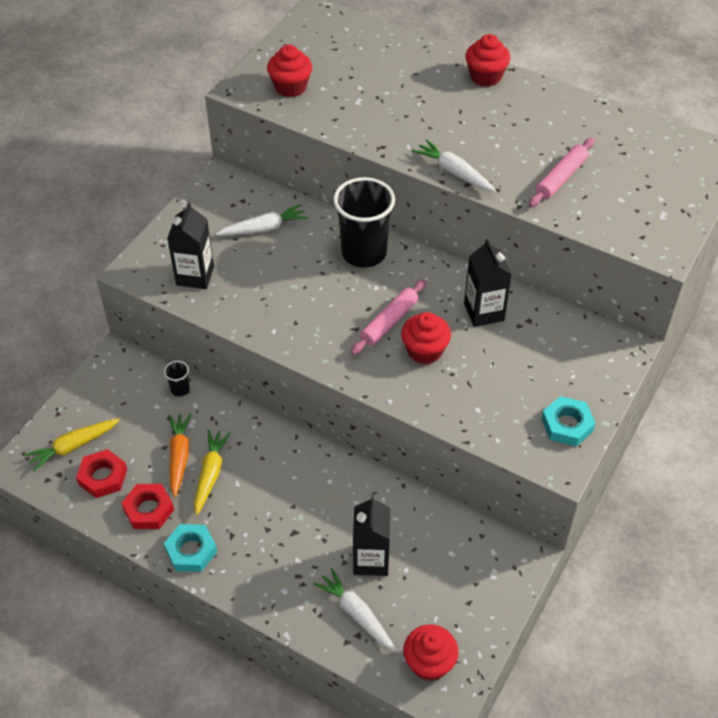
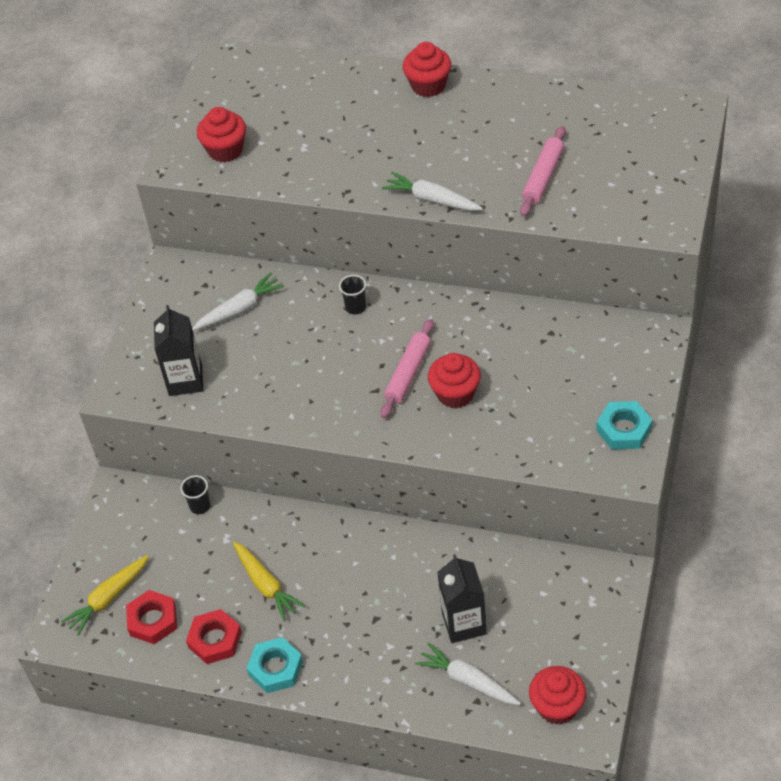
camera: 10 degrees left, 0 degrees up
(179, 456) = (226, 576): orange carrot -> none
(210, 474) = (266, 585): yellow carrot -> yellow carrot turned 150 degrees clockwise
(364, 253) = (355, 307): black cup -> black cup, size x0.42
(484, 312) = (502, 336): black carton -> none

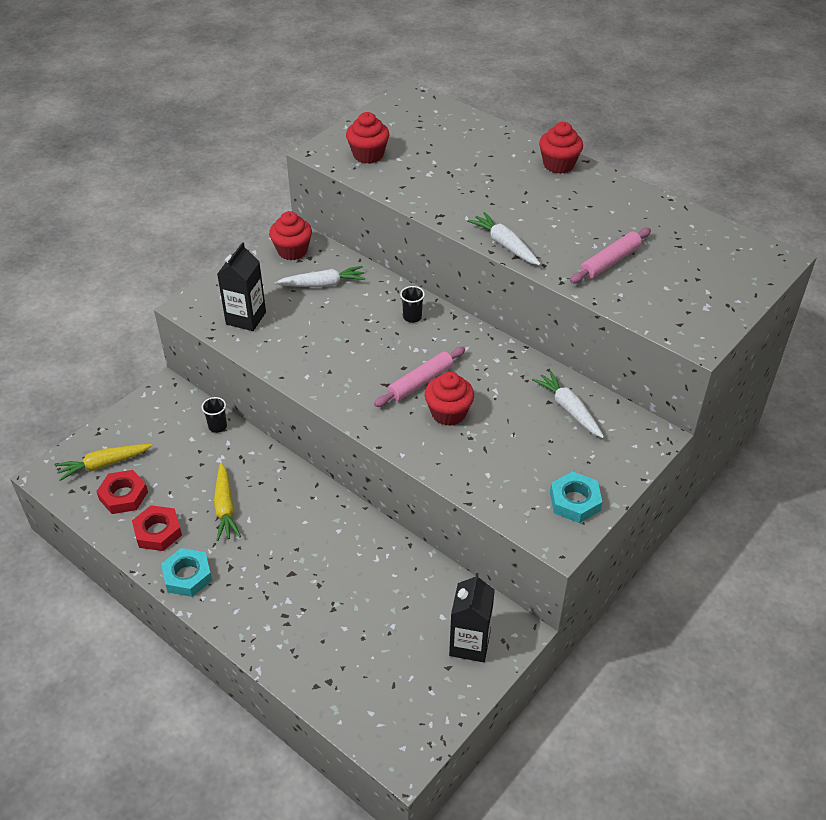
camera: 20 degrees right, 5 degrees down
(464, 623) = (360, 611): black carton -> black carton (469, 644)
(468, 681) = (332, 660): white carrot -> white carrot (569, 409)
(557, 706) = (393, 720): red cupcake -> red cupcake (292, 251)

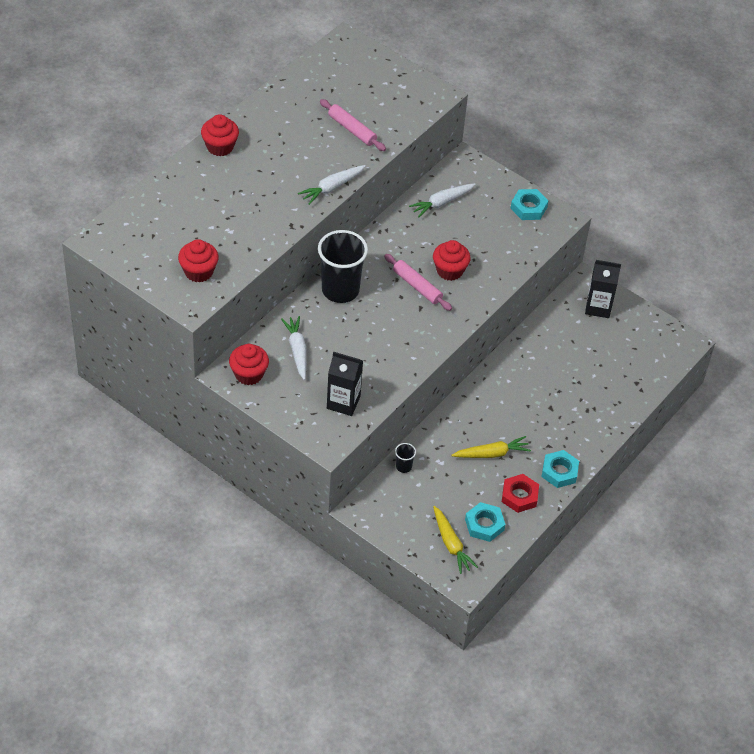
camera: 95 degrees left, 5 degrees up
(123, 495) = (484, 525): red nut -> turquoise nut
(412, 317) = (340, 290): black cup -> black cup, size x2.40

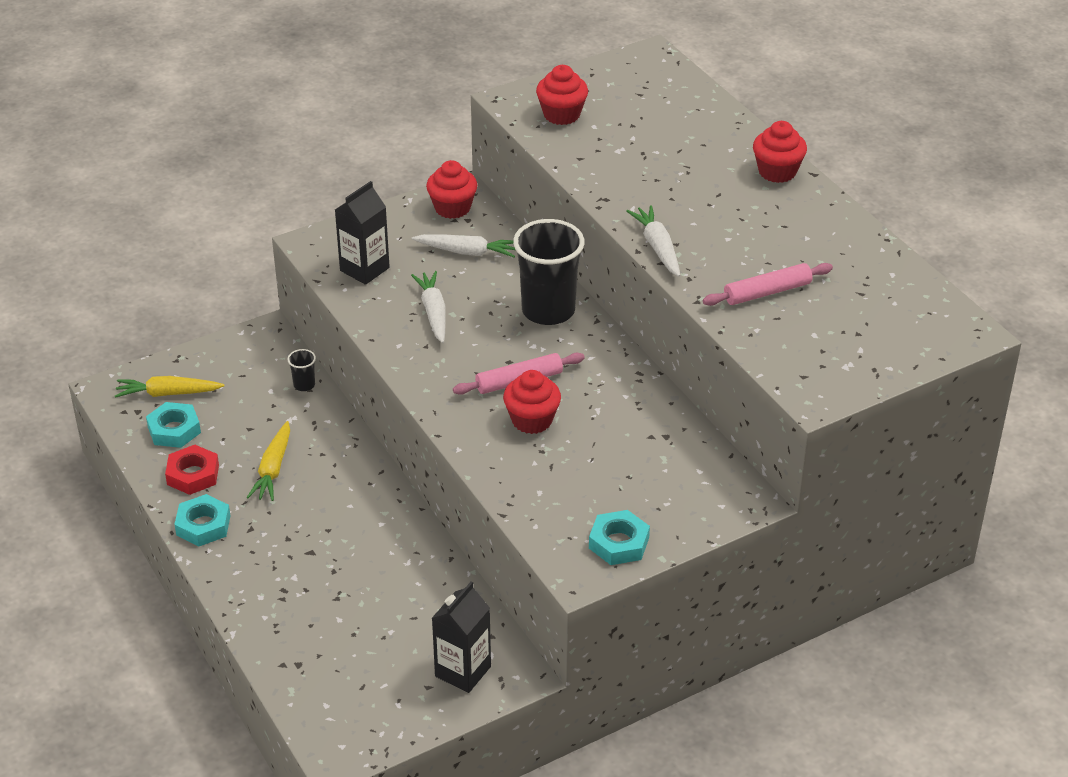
camera: 115 degrees right, 10 degrees down
(441, 203) = (669, 450): white carrot -> white carrot (433, 312)

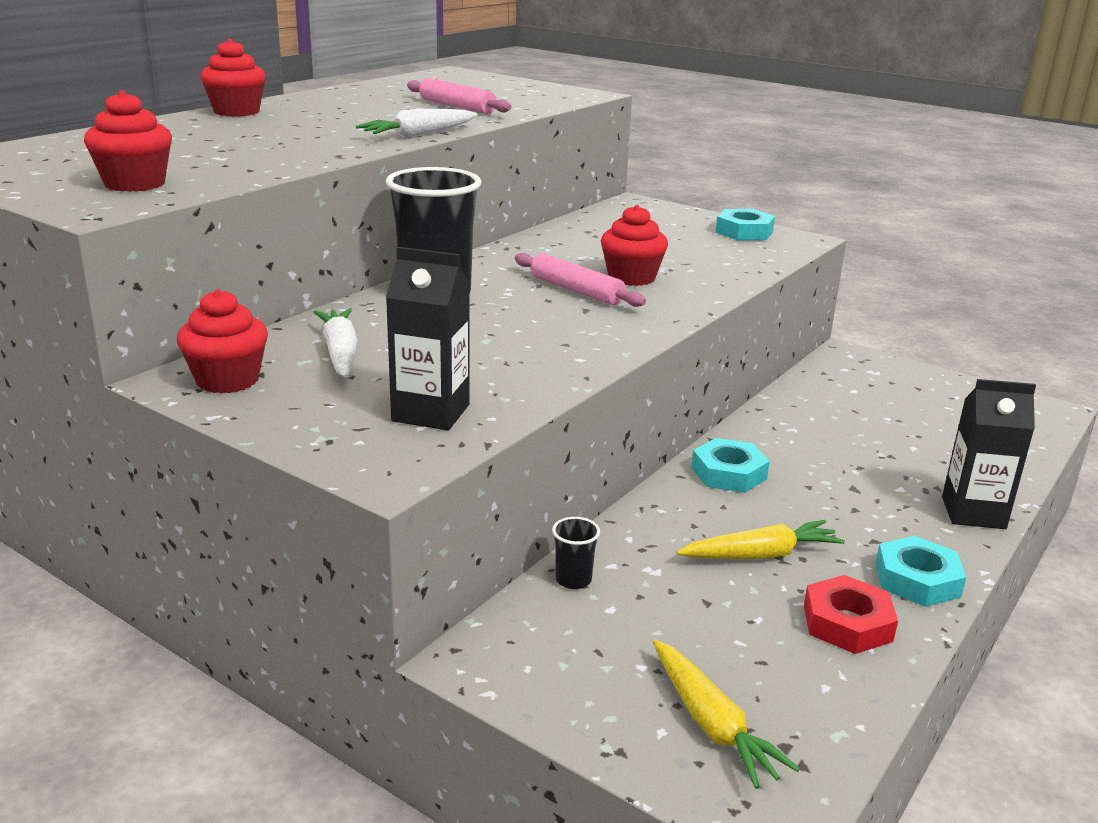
camera: 115 degrees left, 15 degrees down
(174, 430) = (783, 680): turquoise nut -> turquoise nut (728, 473)
(433, 312) = (494, 350): white carrot -> none
(463, 671) = (879, 376): black carton -> black carton (973, 513)

